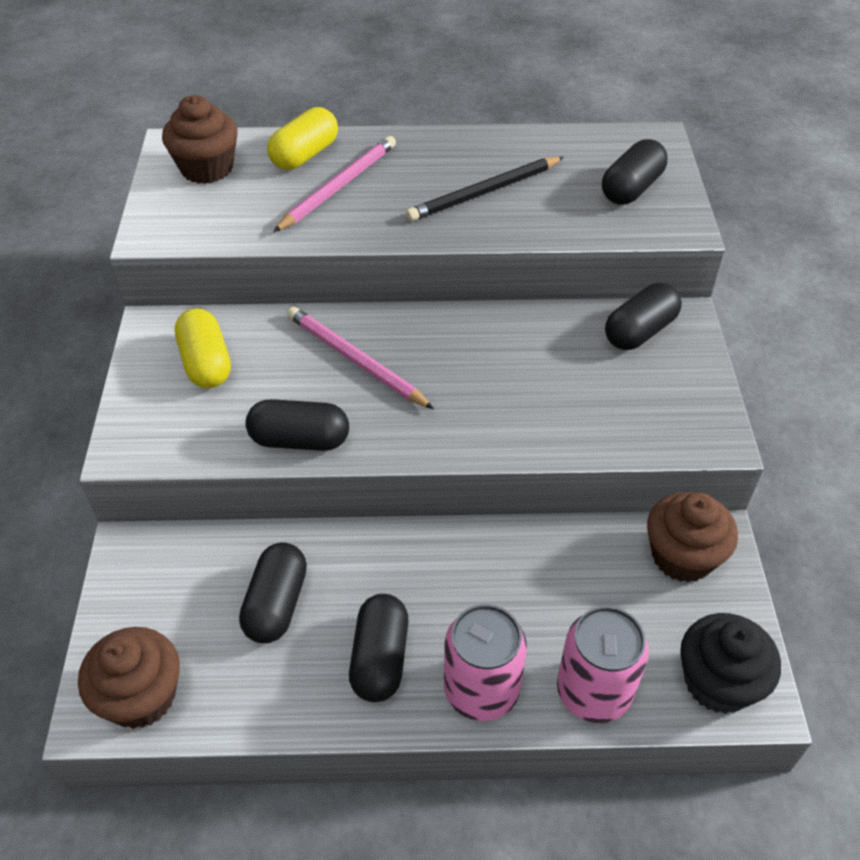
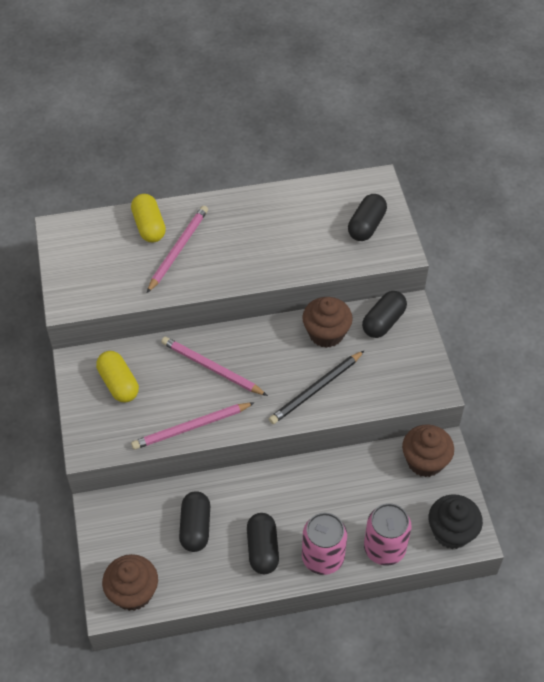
camera: 10 degrees left, 5 degrees up
(207, 168) = (87, 246): brown cupcake -> brown cupcake (326, 333)
(300, 440) = (191, 427): black capsule -> pink pencil
(305, 155) = (149, 226): yellow capsule -> yellow capsule turned 45 degrees counterclockwise
(484, 192) = (273, 241): black pencil -> black pencil (316, 389)

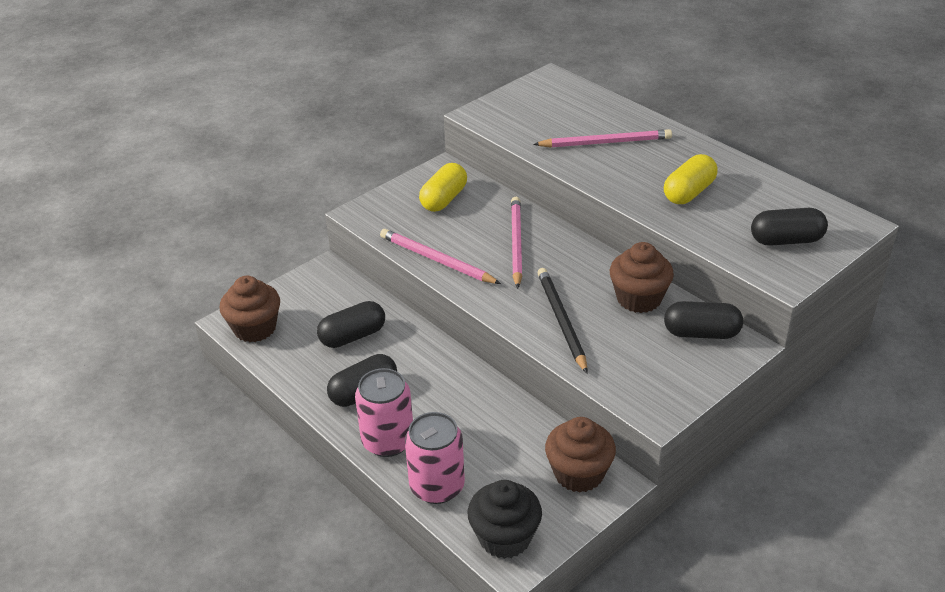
camera: 60 degrees right, 15 degrees down
(149, 226) = (612, 117): yellow capsule -> yellow capsule (689, 192)
(316, 389) = (561, 321): black pencil -> black pencil turned 60 degrees clockwise

